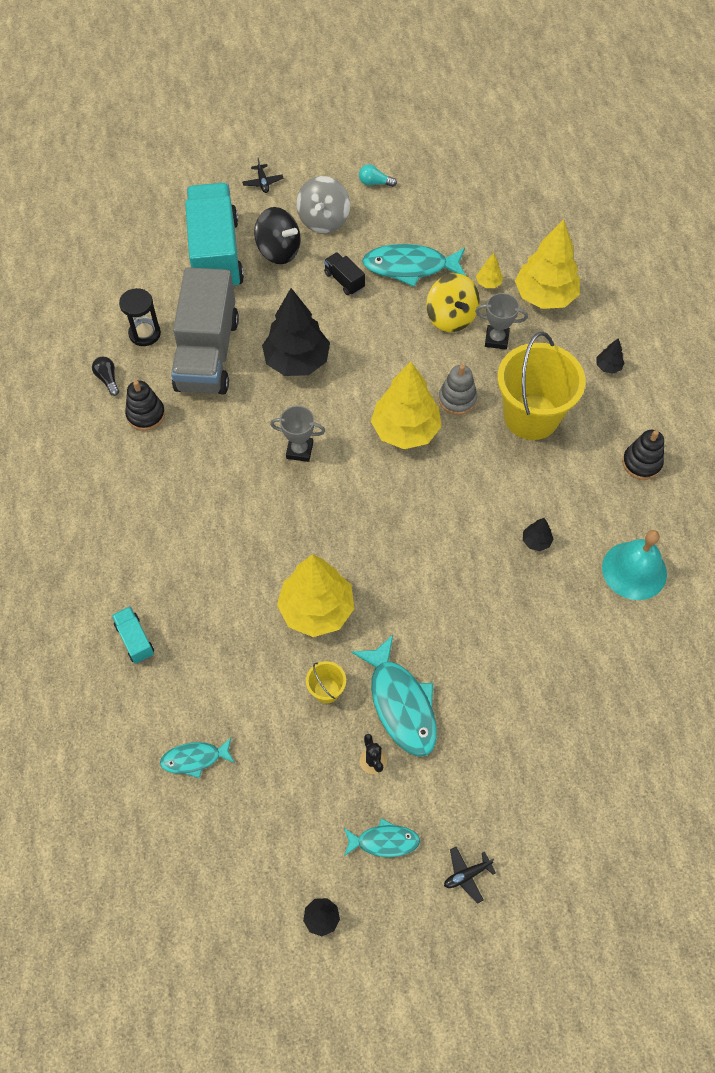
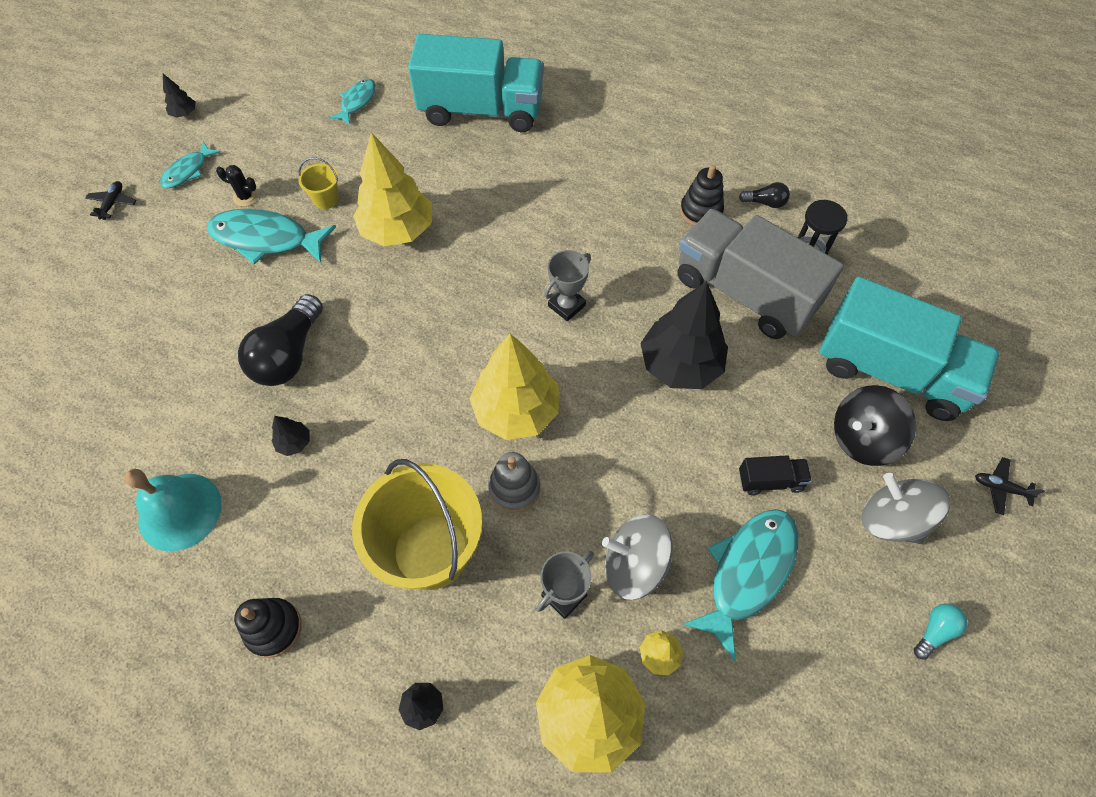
camera: 125 degrees right, 0 degrees up
(135, 639) = (481, 110): turquoise truck -> turquoise truck, size x2.47
(451, 317) = (634, 565): yellow spinning top -> grey spinning top
(481, 598) = (289, 355): none -> black light bulb

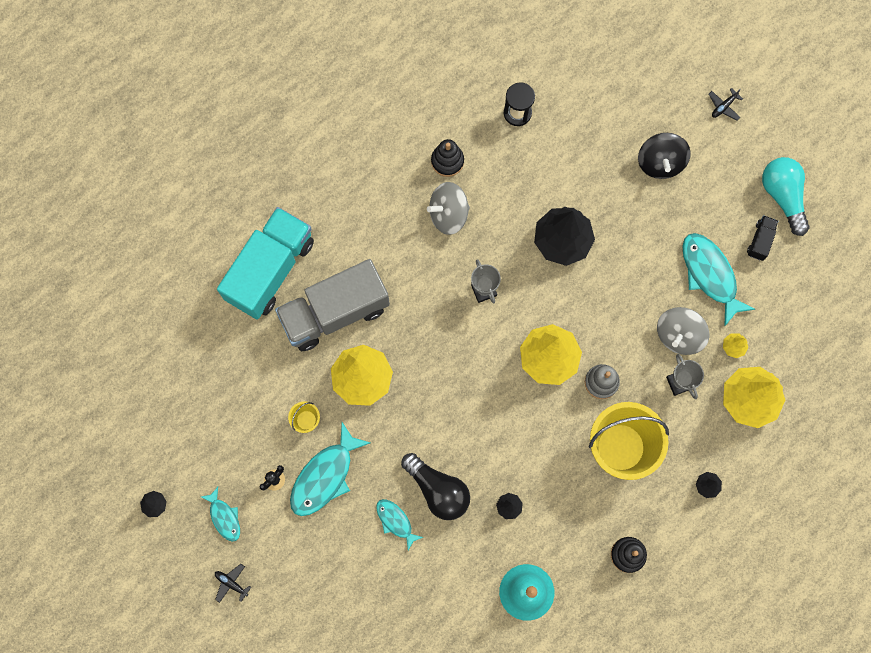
camera: 65 degrees left, 15 degrees up
(357, 102) = (211, 362): turquoise fish -> turquoise fish (395, 521)
(744, 292) = (527, 170): grey truck -> grey truck (335, 312)
(765, 203) = (461, 114): black light bulb -> none
(770, 481) = (663, 231): black truck -> black truck (760, 241)
(890, 371) = (625, 117): turquoise truck -> none
(891, 520) = (715, 178): grey spinning top -> grey spinning top (448, 214)
(934, 631) = (782, 196): turquoise light bulb -> turquoise light bulb, size x2.10

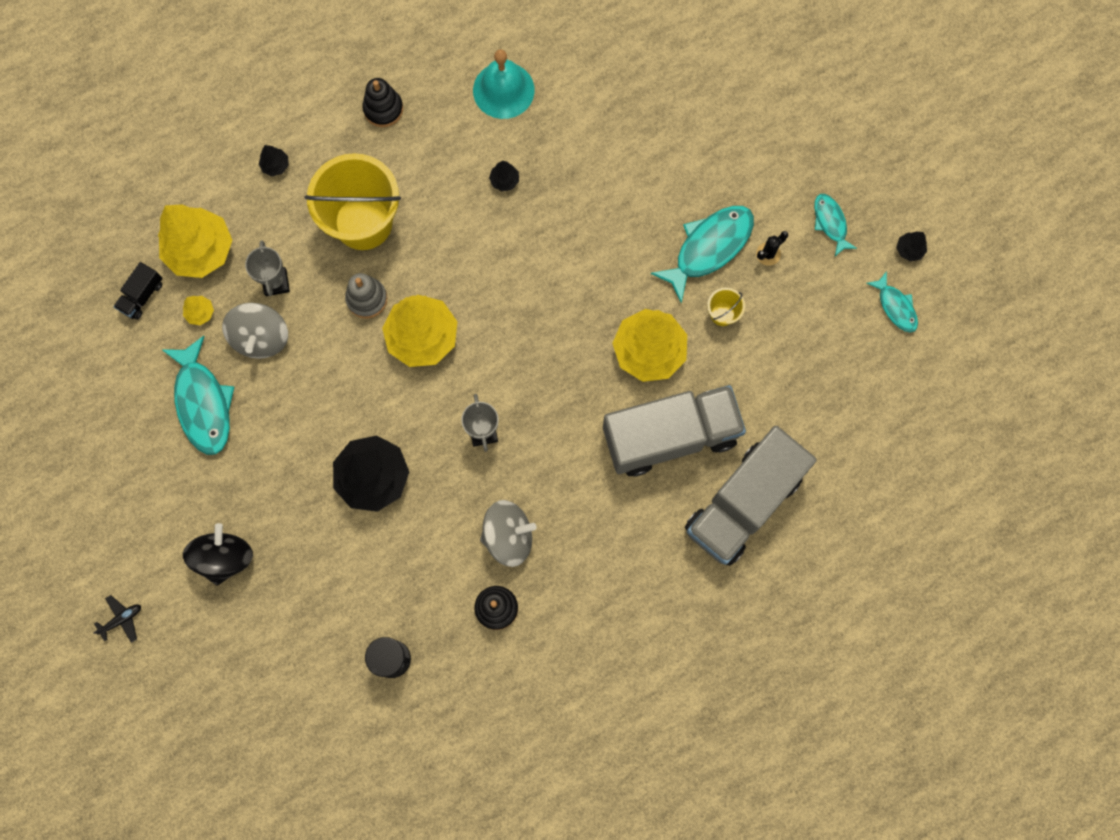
camera: 170 degrees left, 0 degrees up
(231, 583) = (829, 152): black plane -> none
(270, 270) = (743, 503): turquoise truck -> grey truck
(395, 521) = (635, 186): turquoise fish -> turquoise fish (895, 307)
(438, 490) = (581, 211): black light bulb -> none
(679, 335) = (261, 337): grey spinning top -> grey spinning top turned 135 degrees clockwise
(760, 241) = (129, 434): black truck -> black truck (142, 296)
(782, 196) = (84, 486): turquoise light bulb -> none

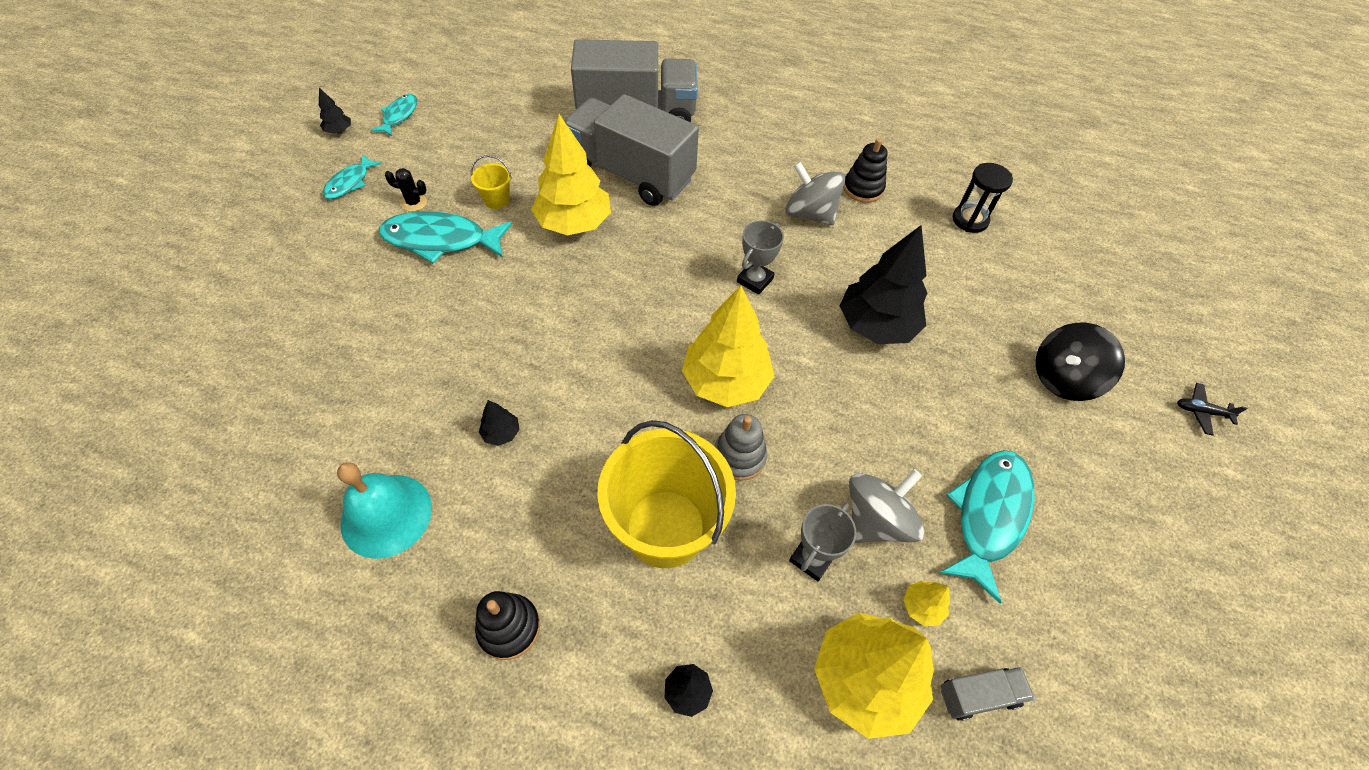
camera: 135 degrees left, 20 degrees down
(142, 296) = (978, 695): black truck -> grey truck

